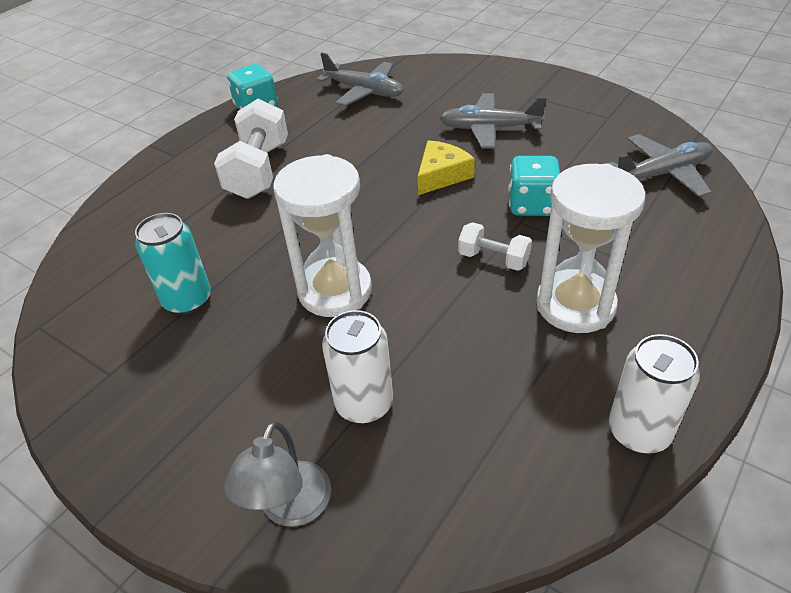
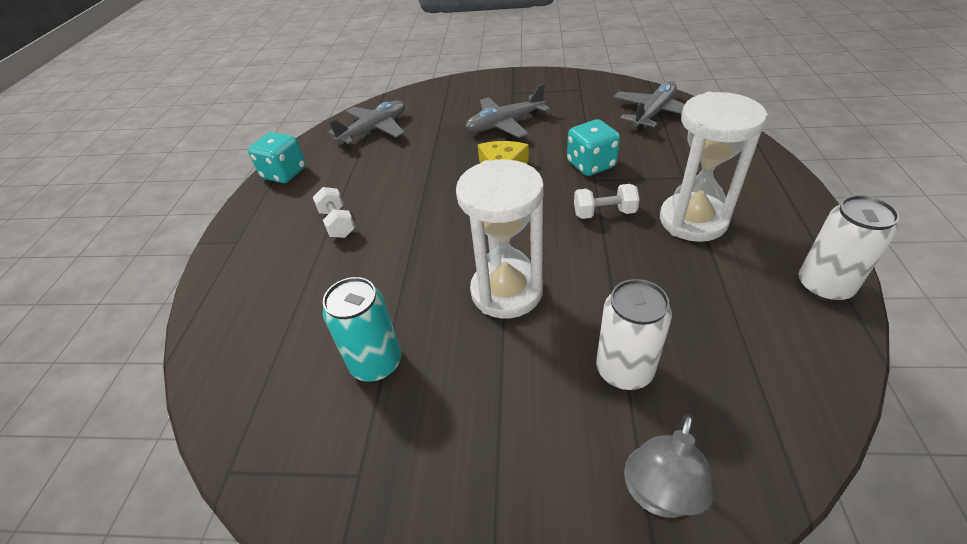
camera: 30 degrees left, 0 degrees up
(258, 170) = (337, 223): white dumbbell -> white dumbbell, size x0.55
(290, 508) = (657, 495): grey lamp -> grey lamp turned 45 degrees clockwise
(364, 91) = (374, 130): grey plane -> grey plane turned 45 degrees counterclockwise

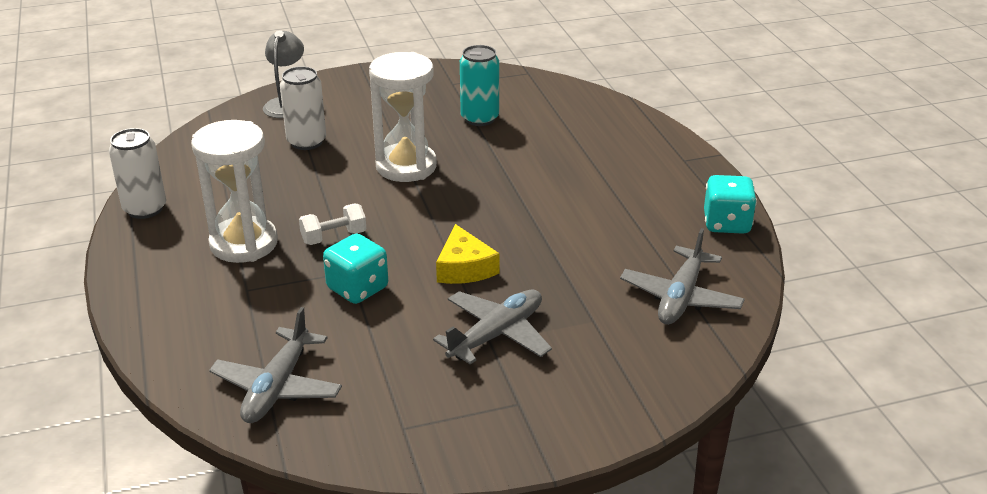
camera: 155 degrees right, 10 degrees down
(337, 223) = (602, 188): white dumbbell -> none

